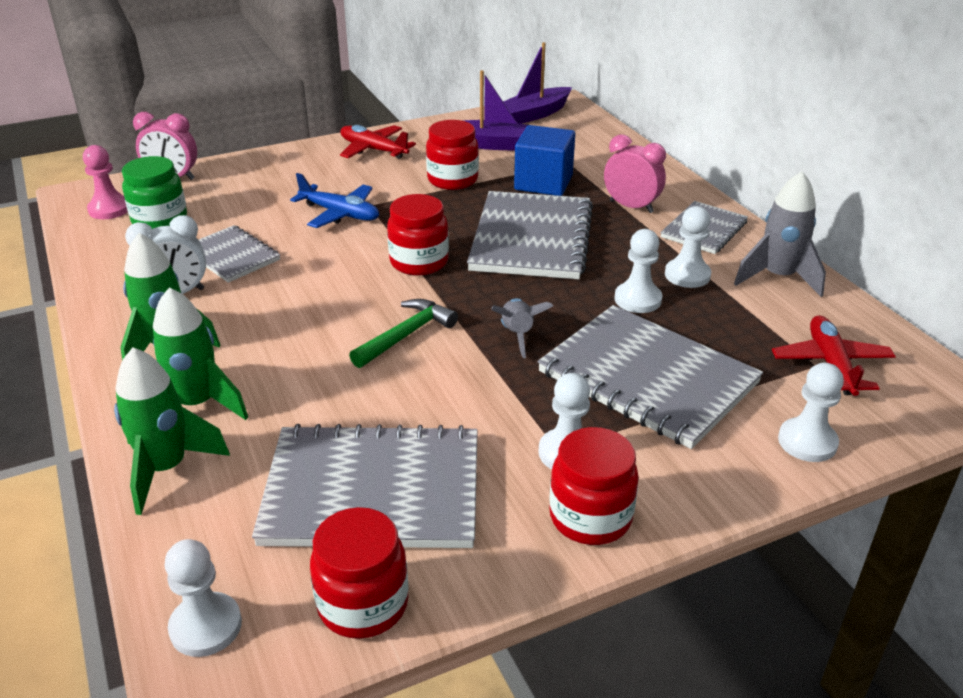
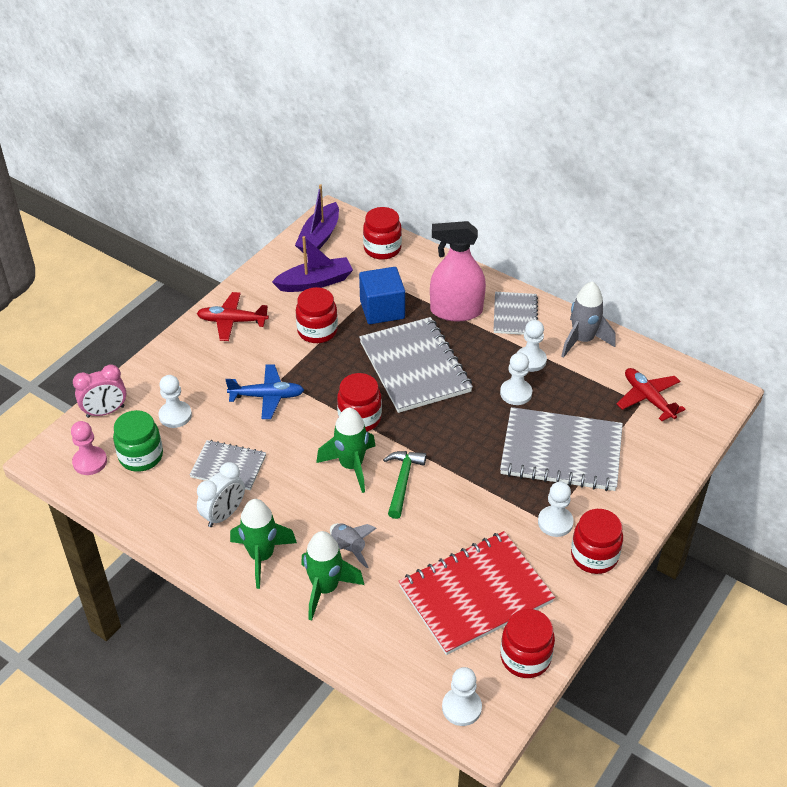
camera: 30 degrees left, 10 degrees up
(166, 469) = (351, 637): green rocket -> green rocket (351, 466)
(373, 491) = (475, 594): grey notebook -> red notebook
(517, 335) = (467, 452): grey rocket -> grey rocket (349, 548)
(593, 138) = (382, 249): none -> red jar
(631, 207) = (456, 311): pink clock -> pink spray bottle
(807, 442) = (666, 459): white pawn -> white pawn (175, 415)

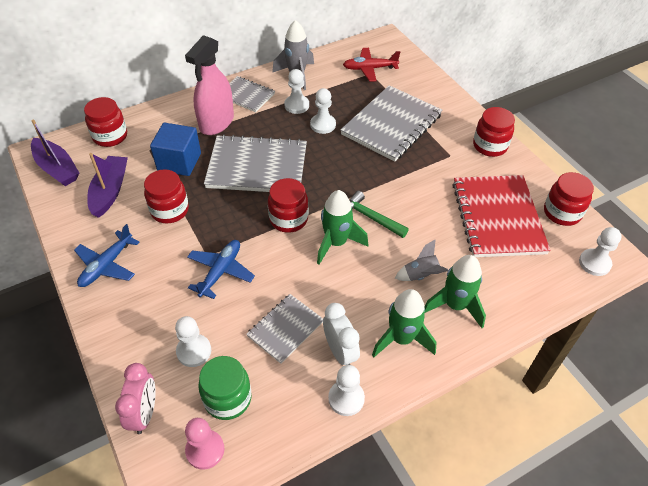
camera: 65 degrees left, 5 degrees up
(232, 321) = (107, 265): red plane -> blue plane
(555, 522) = (452, 152): white pawn -> white pawn (346, 398)

